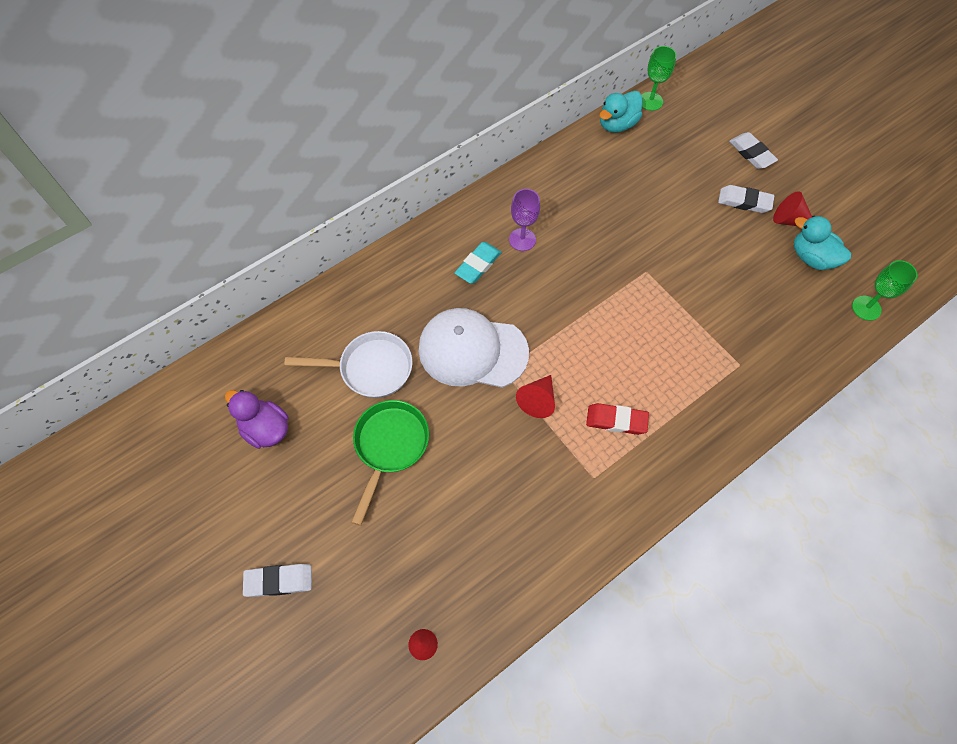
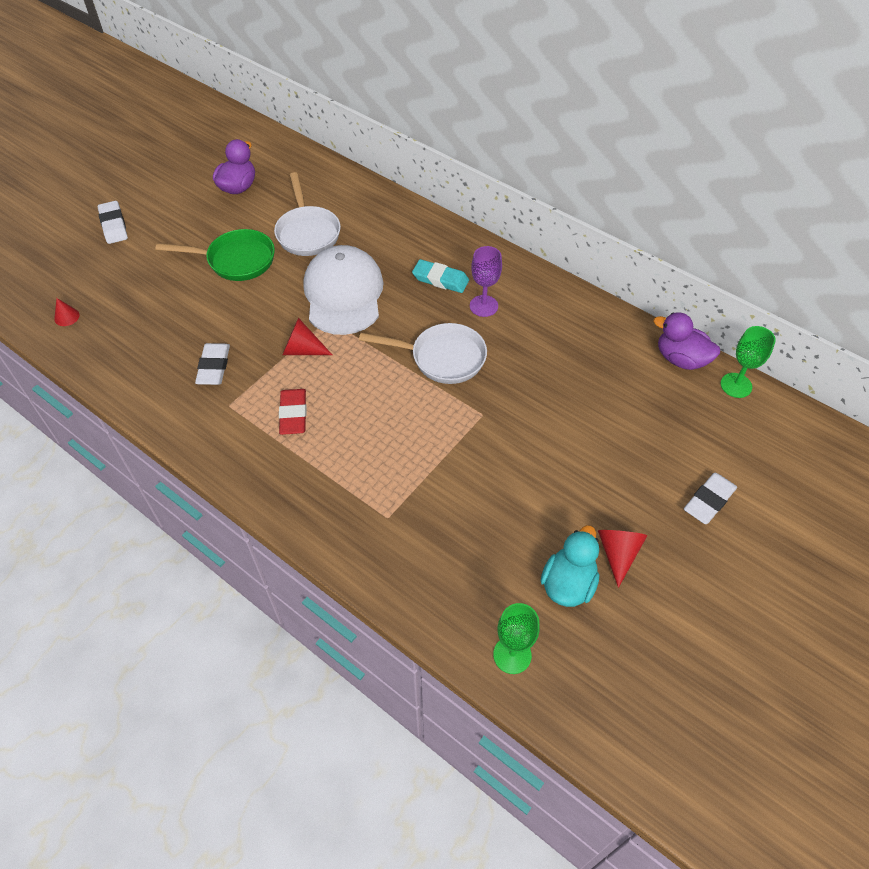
camera: 75 degrees right, 10 degrees down
(576, 286) = (442, 358): none -> white pan
(617, 124) = (681, 359): turquoise duck -> purple duck
(744, 202) = (625, 500): white eraser -> white eraser (214, 367)

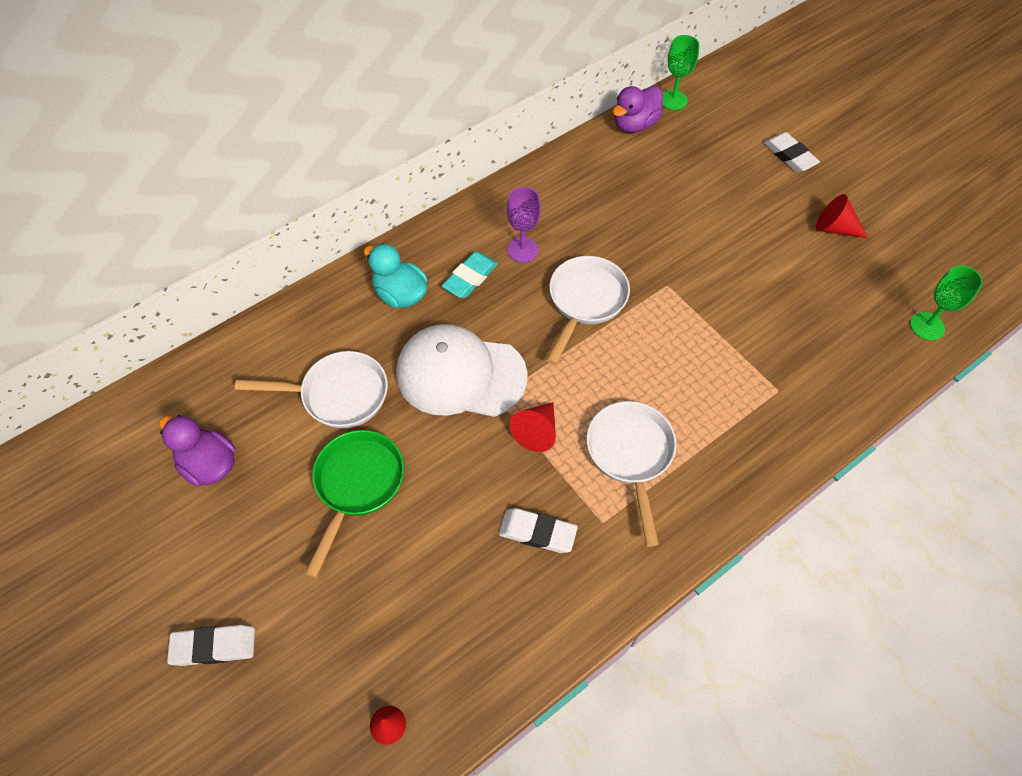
camera: 75 degrees left, 5 degrees up
(293, 414) = (630, 455): red eraser -> white pan
(568, 584) = (861, 270): turquoise duck -> turquoise duck (400, 294)

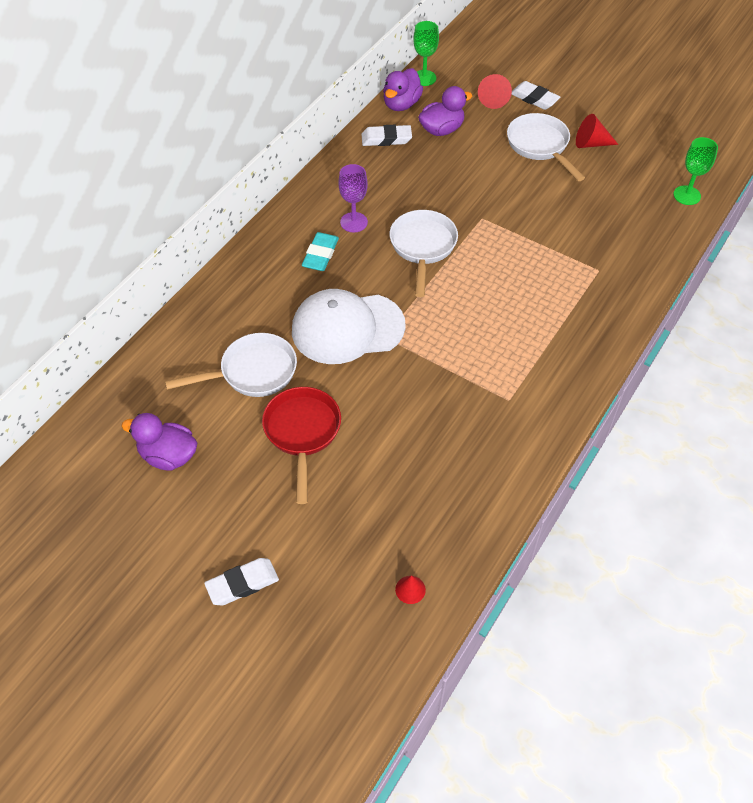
camera: 20 degrees left, 5 degrees down
(357, 485) = (302, 433): green pan -> red pan
(400, 294) = (268, 283): turquoise duck -> none
(537, 431) = (428, 351): red cone -> red cone (493, 99)
(537, 532) = (462, 422): white eraser -> white eraser (386, 139)
(630, 455) = (508, 347): white pan -> white pan (540, 146)
(667, 166) = (441, 130): none -> purple duck

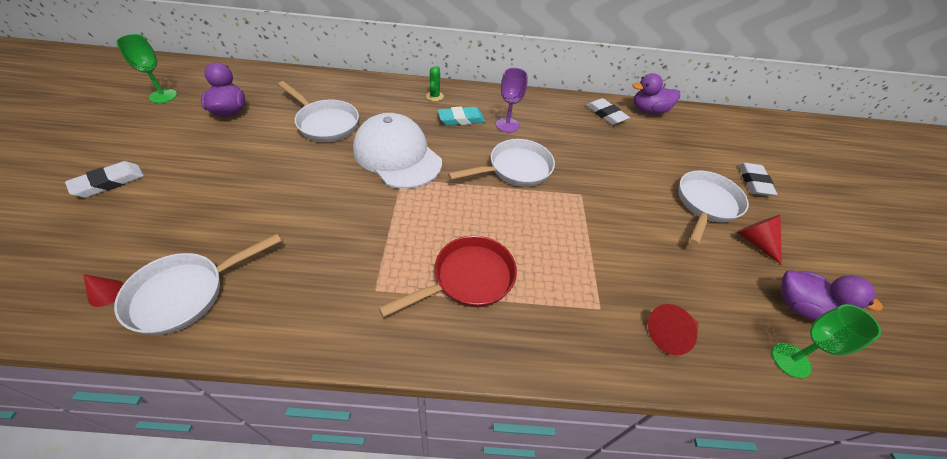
camera: 55 degrees right, 5 degrees down
(242, 584) = (109, 182): white eraser -> white eraser turned 75 degrees counterclockwise
(264, 260) = (434, 96): none -> green cactus
(302, 433) = (275, 166): red pan -> red pan (467, 279)
(424, 78) = (689, 113): green goblet -> green goblet (163, 96)
(441, 130) = (649, 139): purple duck -> purple duck (801, 307)
(443, 530) = (186, 293): none -> white pan
(493, 99) = (719, 157): red cone -> red cone (670, 335)

